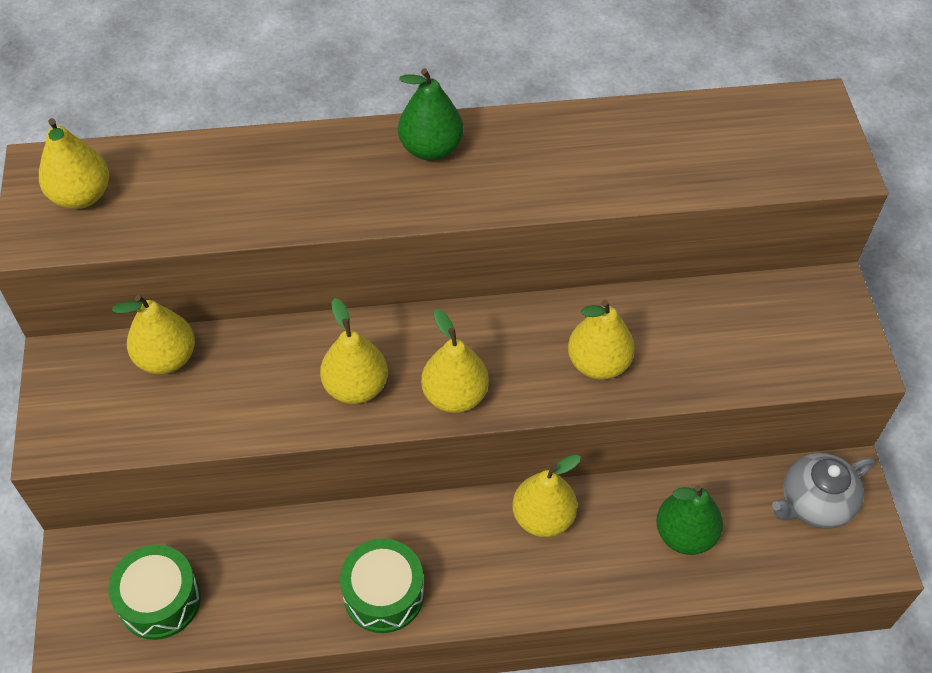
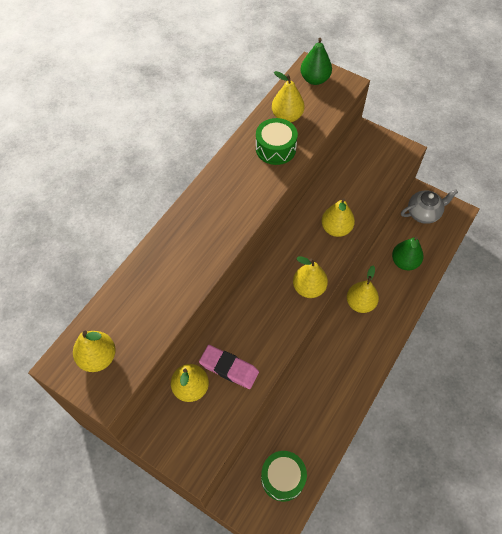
camera: 50 degrees left, 5 degrees up
(233, 382) = (229, 368): none -> pink eraser
(356, 387) = (273, 321): yellow pear -> yellow pear (287, 116)
(383, 594) = (349, 385): green drum -> green drum (275, 148)
(431, 148) = (208, 202): green pear -> green pear (314, 79)
(814, 504) = (424, 213): grey teapot -> grey teapot turned 120 degrees counterclockwise

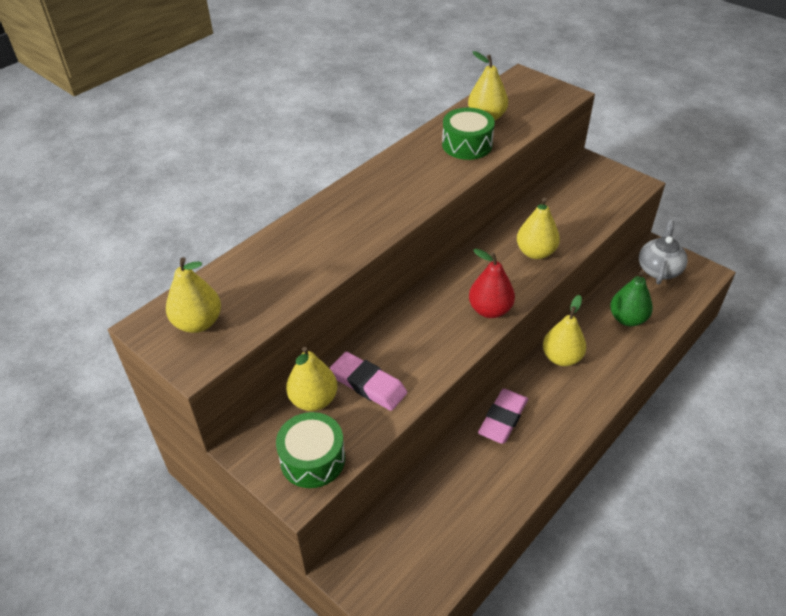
camera: 10 degrees right, 15 degrees down
(283, 478) = (423, 552): green drum -> green drum (312, 459)
(309, 288) = (490, 310): yellow pear -> red pear
(314, 79) = (526, 88): green pear -> none
(324, 362) = (503, 419): none -> pink eraser
(424, 213) = (659, 269): grey teapot -> grey teapot turned 60 degrees counterclockwise

